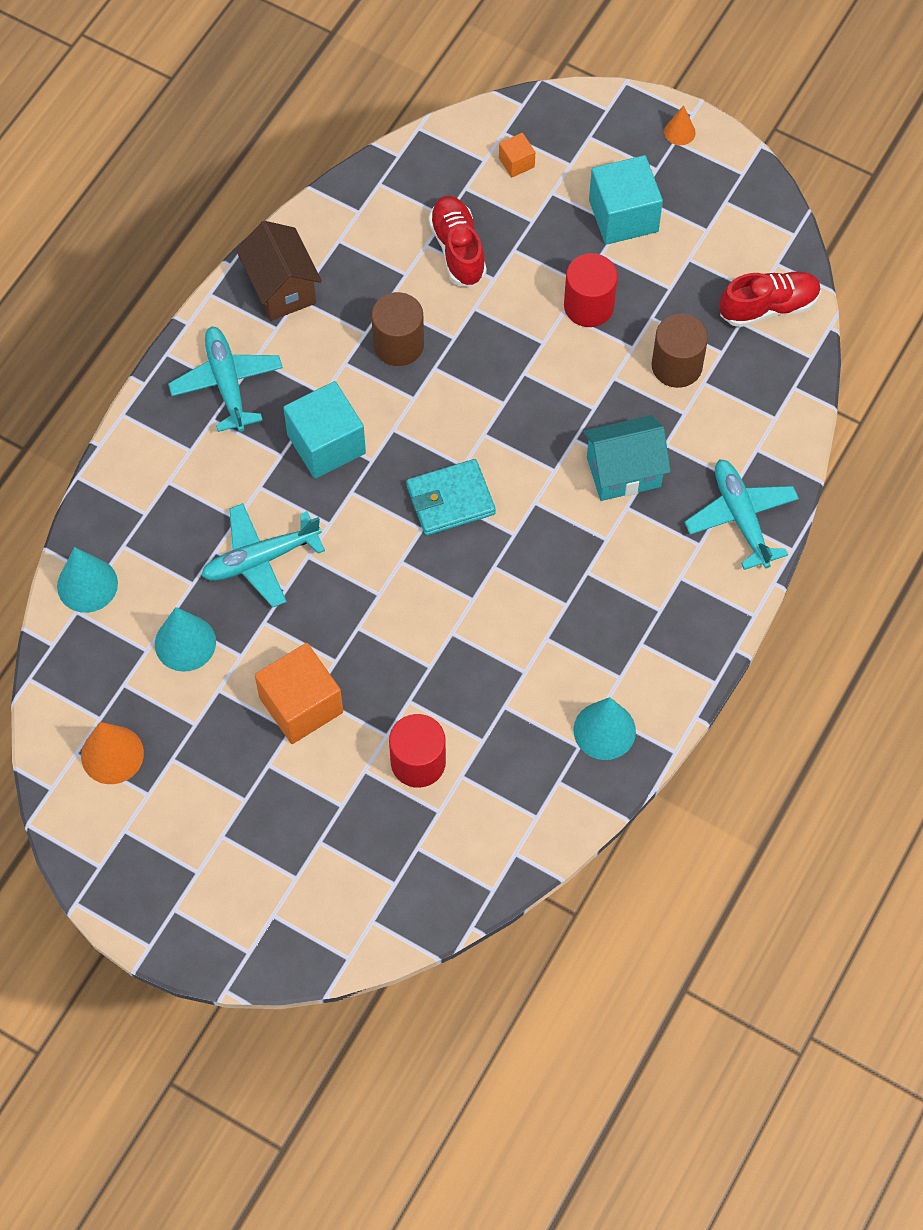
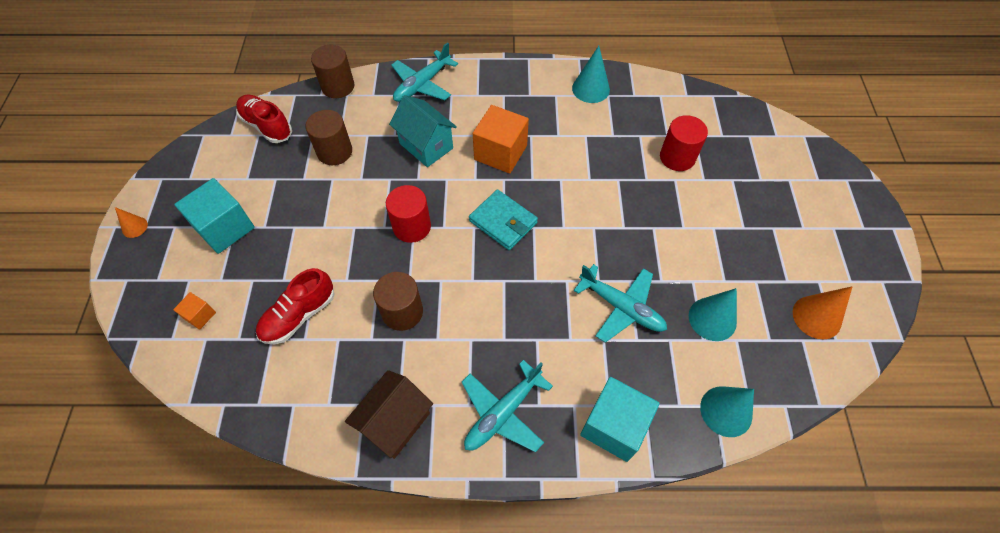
camera: 120 degrees left, 5 degrees down
(301, 705) = (695, 230): orange cube -> orange cube (500, 153)
(326, 444) = (509, 315): turquoise cube -> turquoise cube (614, 426)
(589, 306) = (311, 215): red cylinder -> red cylinder (412, 226)
(798, 413) = (338, 86): none -> brown cylinder

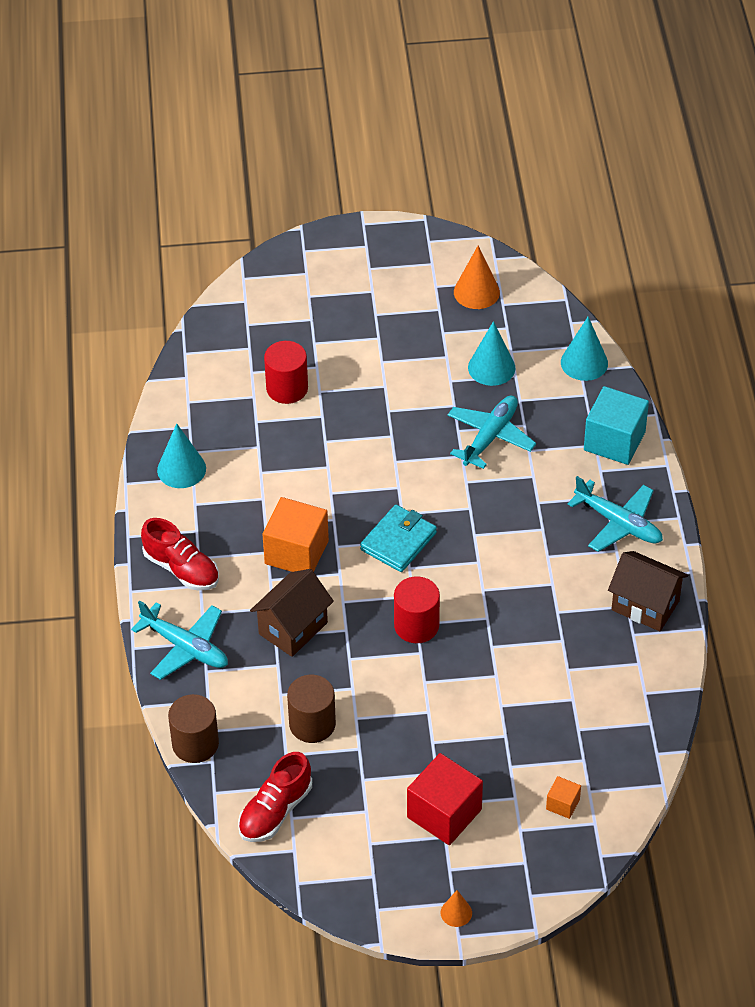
camera: 95 degrees left, 10 degrees down
(225, 228) = (444, 813): turquoise cube -> red cube
(299, 315) = (546, 710): red shoe -> red shoe (181, 569)
(402, 312) = (526, 618): brown cylinder -> none
(426, 146) = (293, 628): turquoise house -> brown house

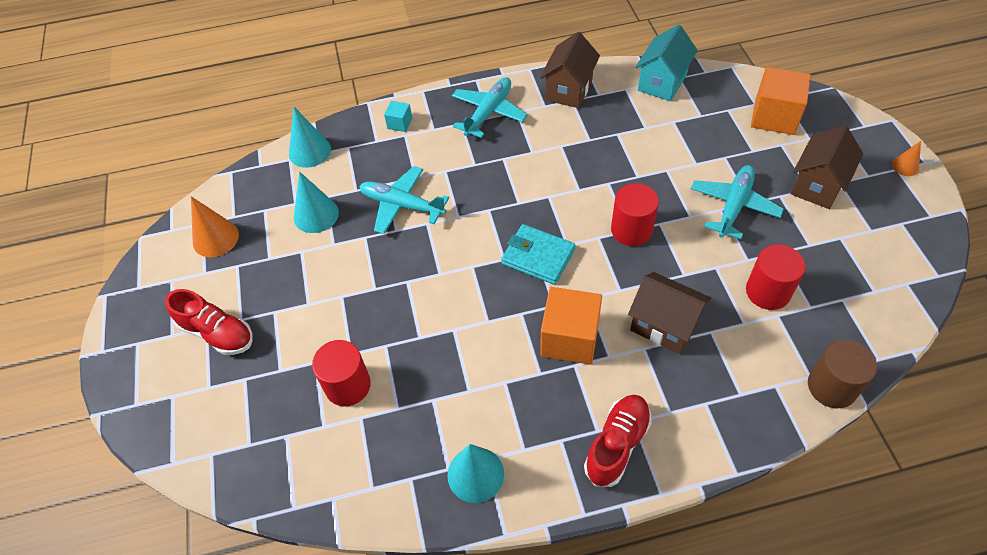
camera: 95 degrees left, 5 degrees up
(185, 647) = (718, 420): turquoise plane -> turquoise plane (734, 206)
(275, 811) = (874, 305): red shoe -> red shoe (217, 333)
(312, 724) = (768, 291): brown cylinder -> red cylinder
(444, 813) = (817, 185): red cube -> brown house
(562, 804) = (774, 117): orange cube -> orange cube, size x2.07
(614, 441) = (399, 123): turquoise cube -> turquoise cube, size x0.48
(643, 703) = (662, 82): none -> turquoise house

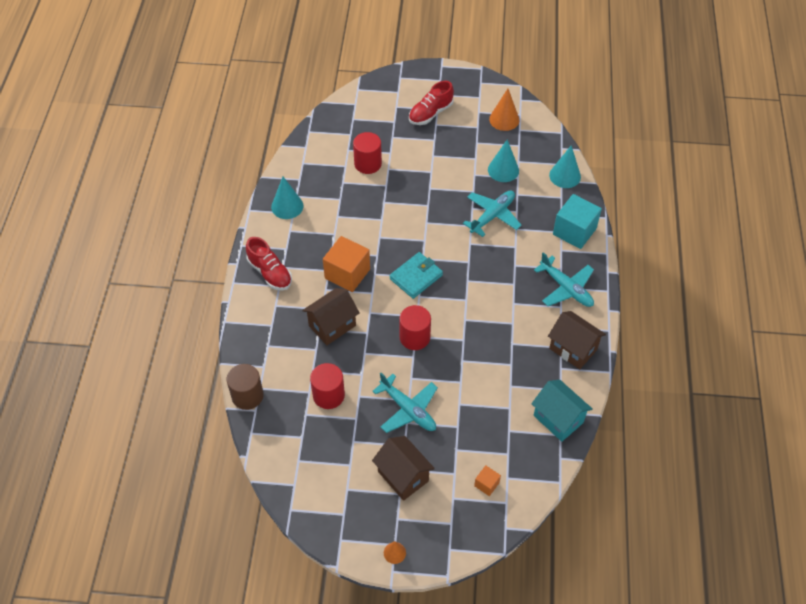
camera: 105 degrees right, 0 degrees up
(399, 123) = (574, 231): turquoise cube -> turquoise cube, size x2.07
(774, 117) = (486, 484): orange cube -> orange cube, size x0.48

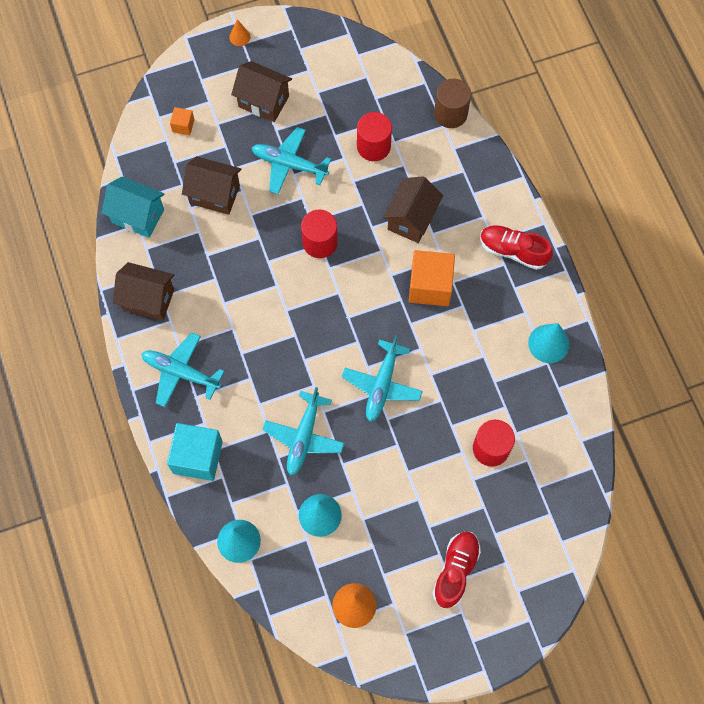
camera: 155 degrees right, 15 degrees up
(416, 277) = (353, 314): turquoise wallet -> none
(420, 225) = (382, 385): none -> turquoise plane
(484, 410) = (214, 194): none -> brown house

